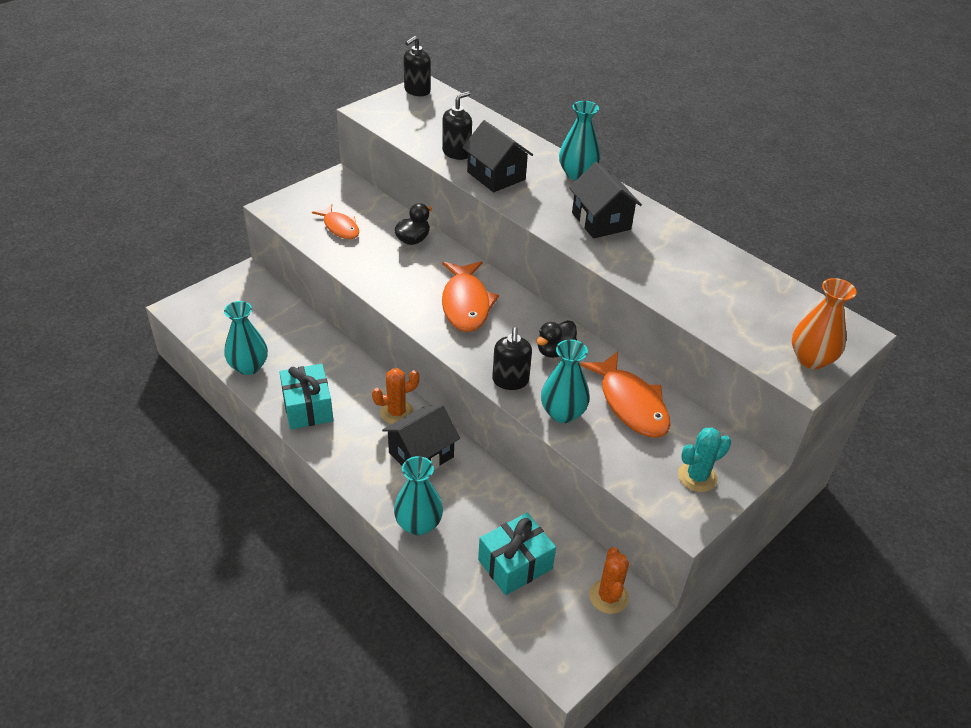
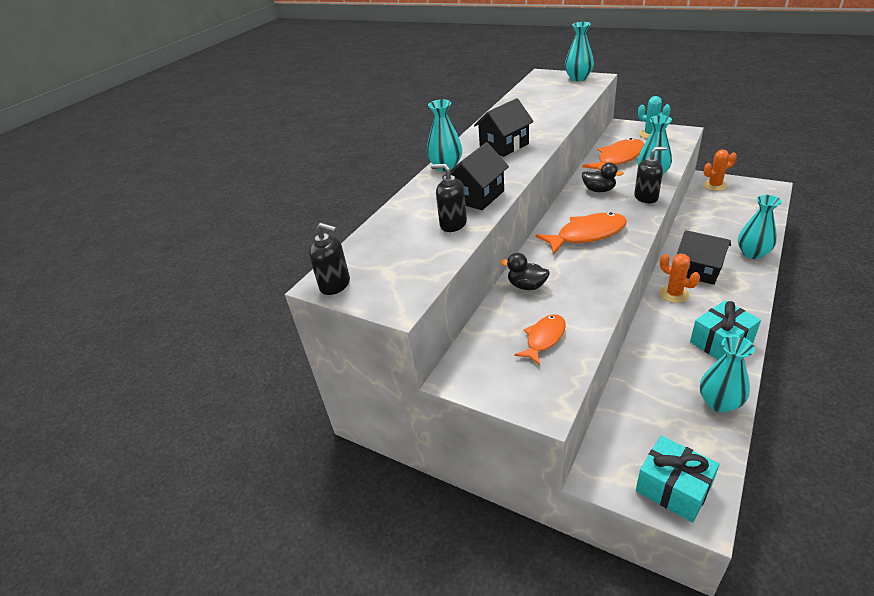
camera: 100 degrees left, 5 degrees down
(515, 564) = (733, 214): turquoise gift -> turquoise gift (673, 488)
(811, 359) = (578, 78): orange vase -> turquoise vase

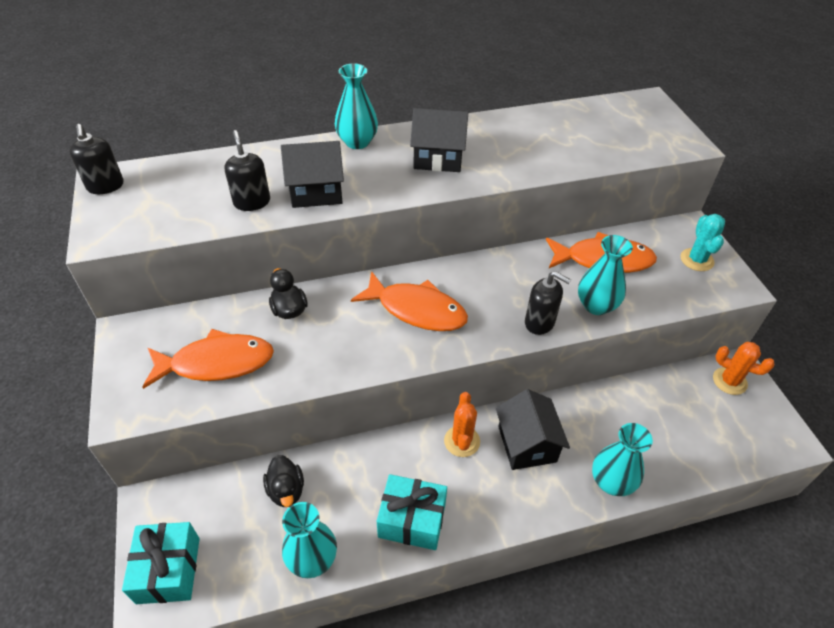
camera: 40 degrees right, 10 degrees up
(544, 338) = (217, 363): orange fish -> orange fish, size x1.59
(578, 78) = (670, 131): turquoise vase -> none
(599, 190) = (516, 277): black duck -> black duck (286, 490)

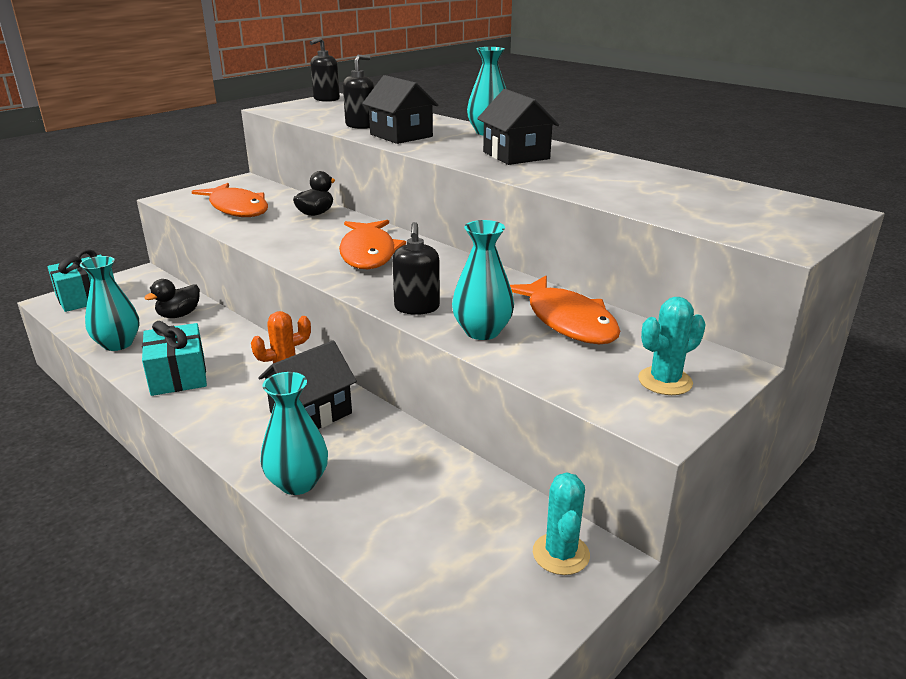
camera: 60 degrees right, 20 degrees down
(729, 381) = (561, 554): orange cactus -> turquoise cactus

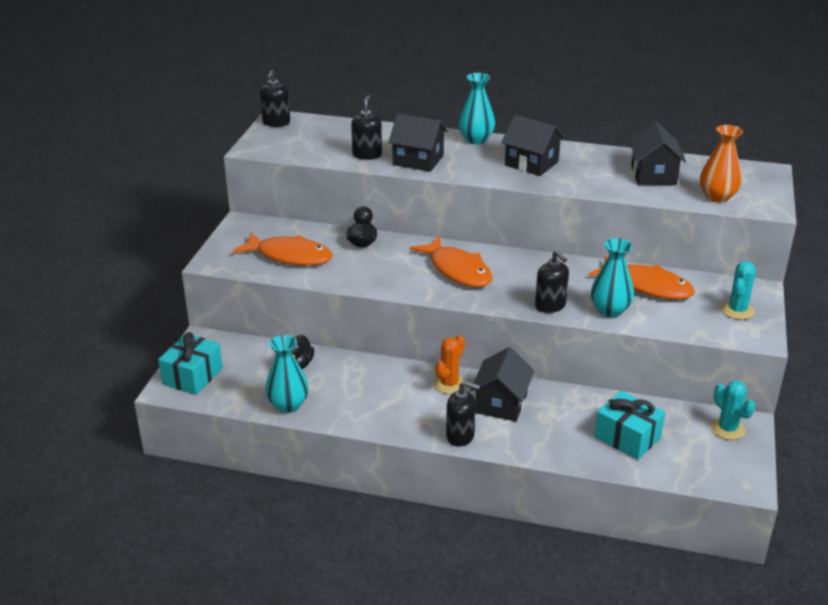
camera: 30 degrees left, 5 degrees up
(178, 375) = (374, 411): turquoise gift -> turquoise gift (627, 437)
(221, 430) = (460, 436): none -> black soap dispenser
(298, 482) = (552, 448): turquoise vase -> none
(653, 187) = (653, 175): none -> black house
(715, 219) = (717, 197): none -> orange vase

